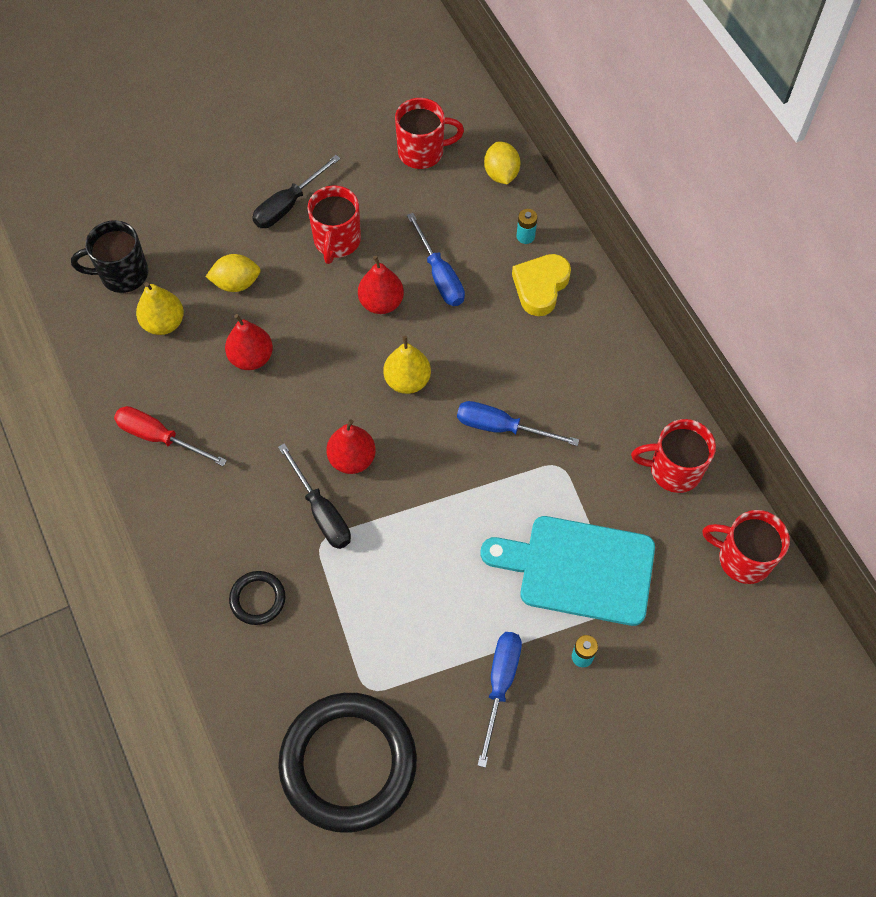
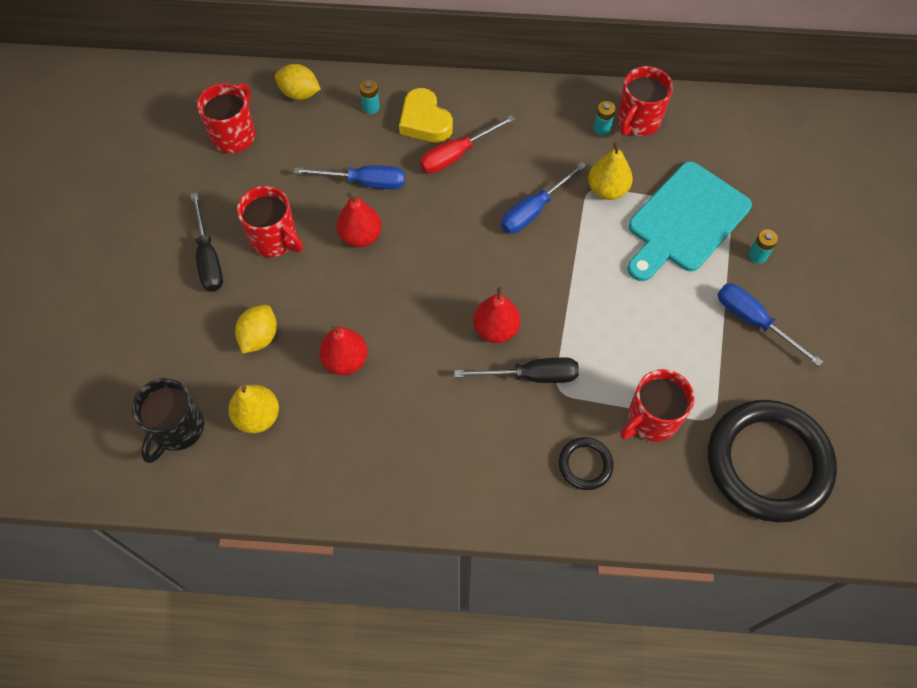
camera: 60 degrees left, 0 degrees up
(159, 437) = (376, 474): red screwdriver -> red screwdriver (456, 155)
(407, 380) = (448, 253): yellow pear -> yellow pear (607, 189)
(640, 441) = (602, 128): none -> turquoise battery
(742, 558) = (731, 118): red mug -> red mug (651, 419)

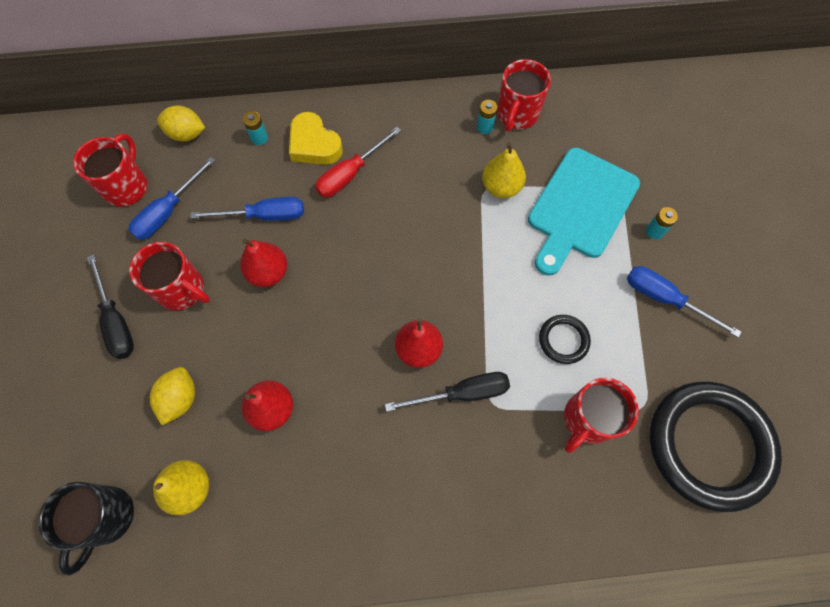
camera: 10 degrees left, 5 degrees up
(534, 210) = (434, 219): blue screwdriver -> blue screwdriver (168, 211)
(585, 464) = (532, 480): black ring -> black ring (563, 340)

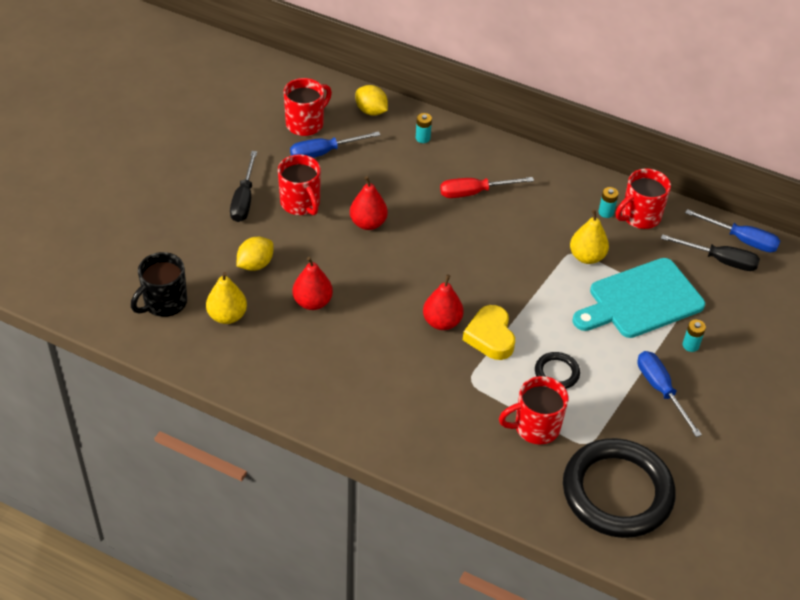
camera: 30 degrees right, 20 degrees down
(264, 216) = (390, 188): blue screwdriver -> blue screwdriver (741, 240)
(314, 144) = (461, 161): yellow heart -> yellow heart (490, 336)
(462, 393) = (453, 363): black screwdriver -> black screwdriver (720, 260)

